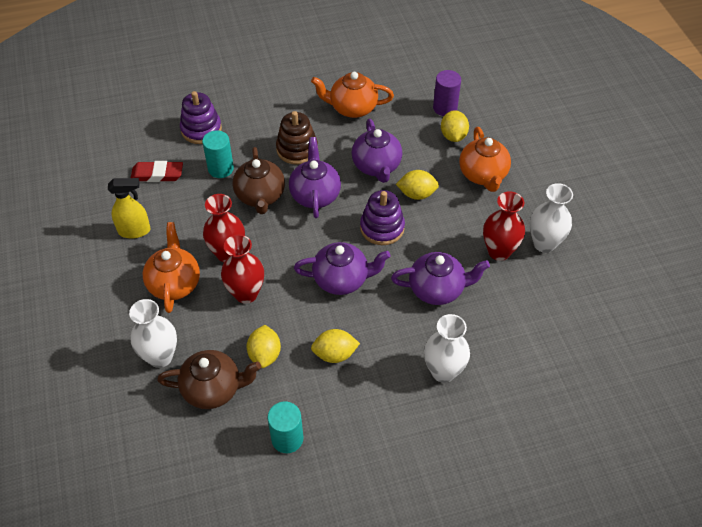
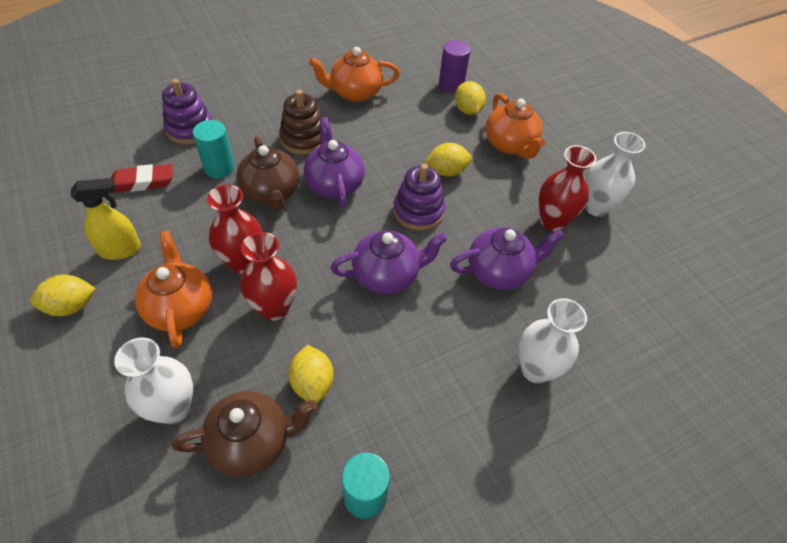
camera: 15 degrees left, 0 degrees up
(335, 354) = (400, 368): yellow lemon -> yellow lemon (71, 306)
(376, 166) = (395, 148): purple teapot -> none

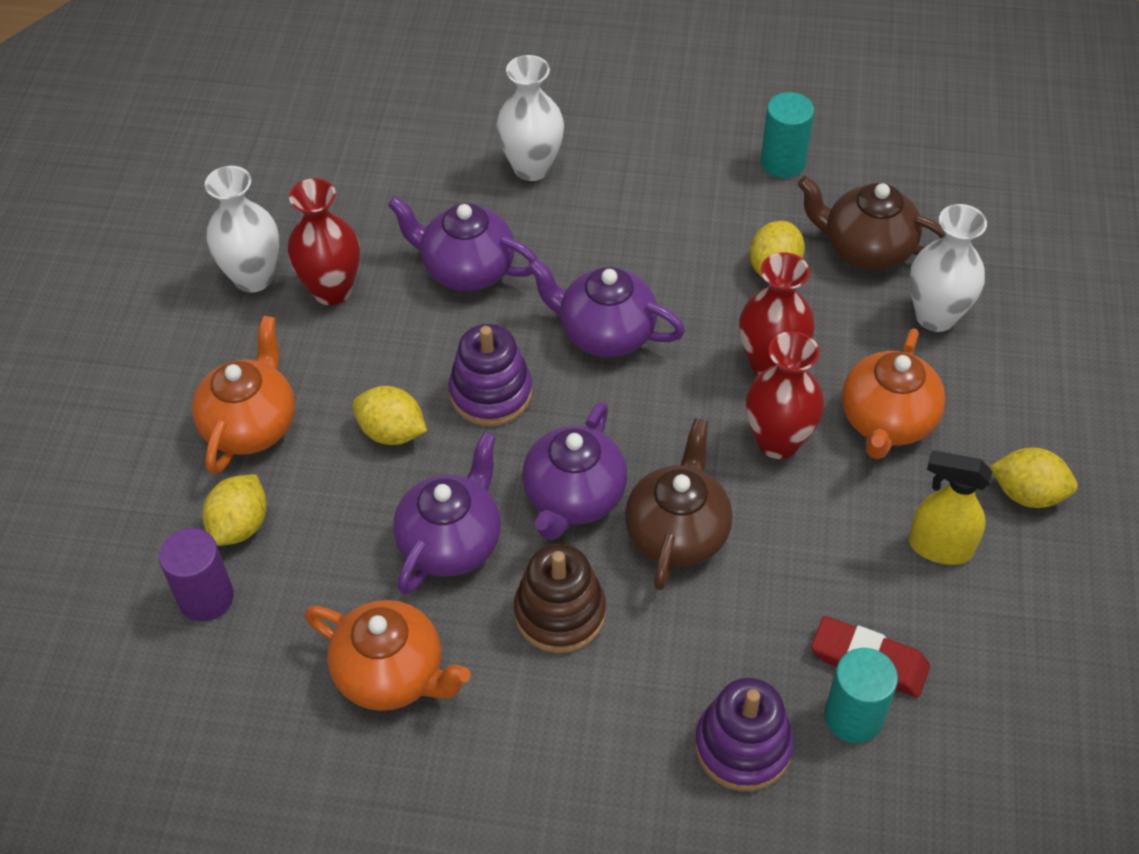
camera: 140 degrees left, 0 degrees up
(219, 168) = (733, 625): turquoise cylinder -> turquoise cylinder (853, 717)
(374, 142) = (451, 542): none -> purple teapot

